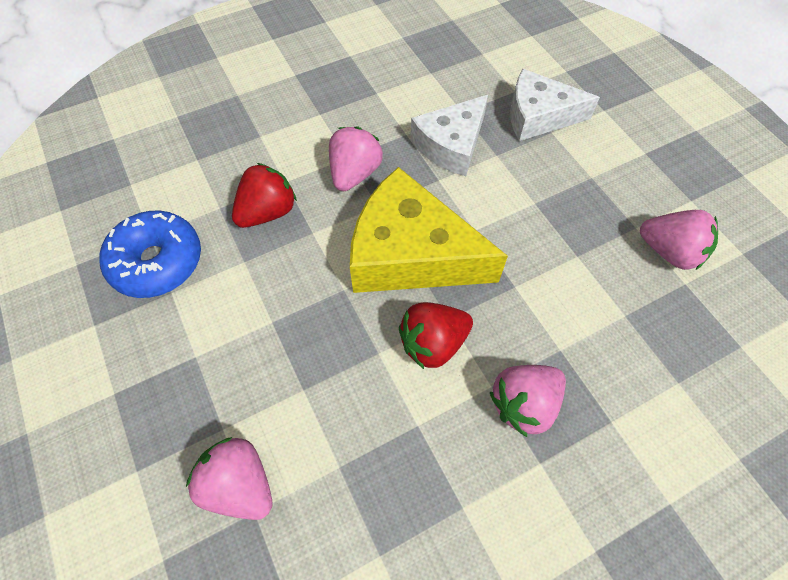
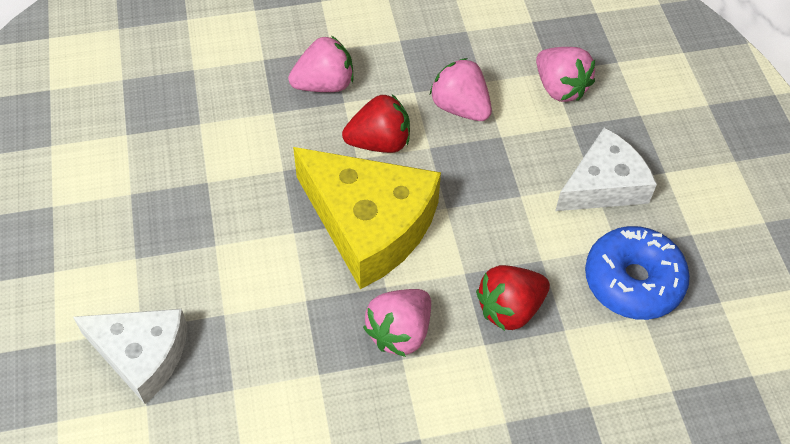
camera: 165 degrees left, 5 degrees down
(451, 145) = (270, 342): white cheese -> white cheese (604, 185)
(669, 252) = (118, 163): pink strawberry -> pink strawberry (460, 107)

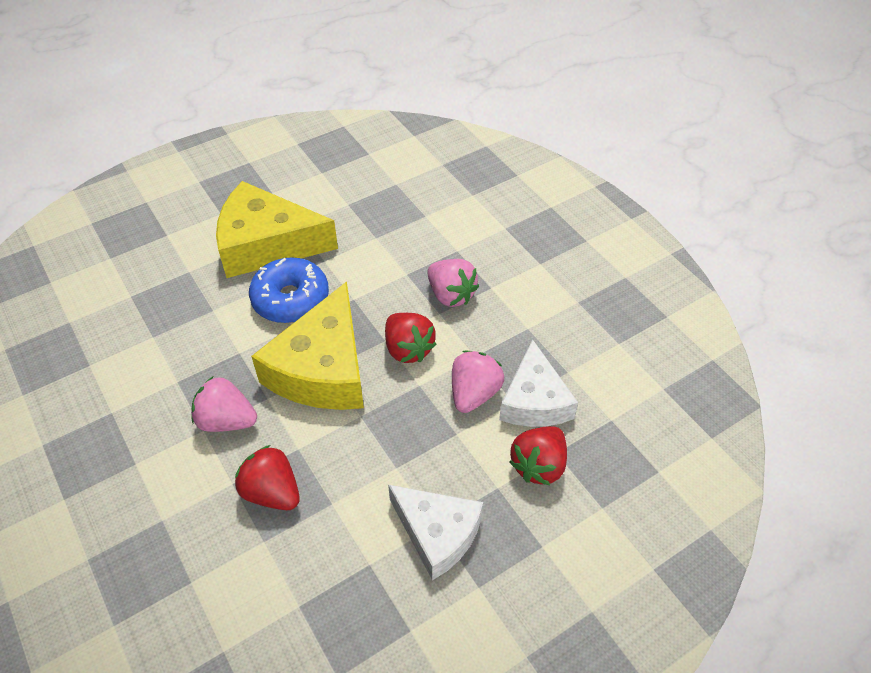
camera: 70 degrees right, 5 degrees down
(142, 355) = (167, 279): white cheese -> white cheese (534, 400)
(144, 232) = (266, 244): none -> yellow cheese
(560, 88) = (539, 465): pink strawberry -> red strawberry
(633, 281) = (334, 587): blue donut -> blue donut (290, 299)

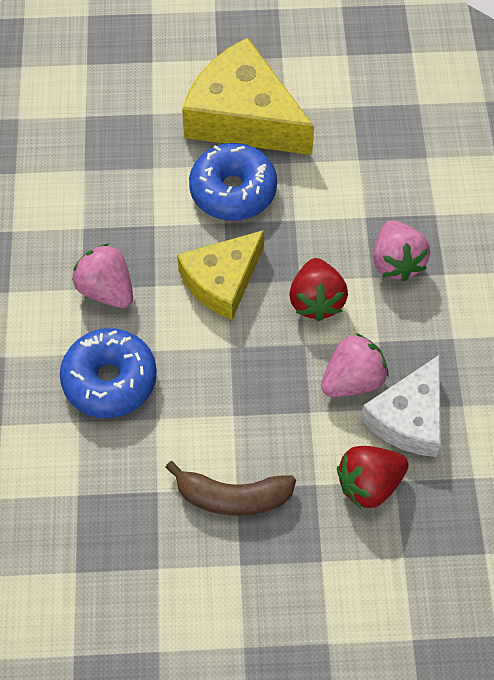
camera: 30 degrees right, 10 degrees up
(272, 492) = (110, 380): red strawberry -> blue donut
(322, 369) = (222, 281): yellow cheese -> yellow cheese, size x0.66
(437, 533) = (233, 497): white cheese -> brown banana

